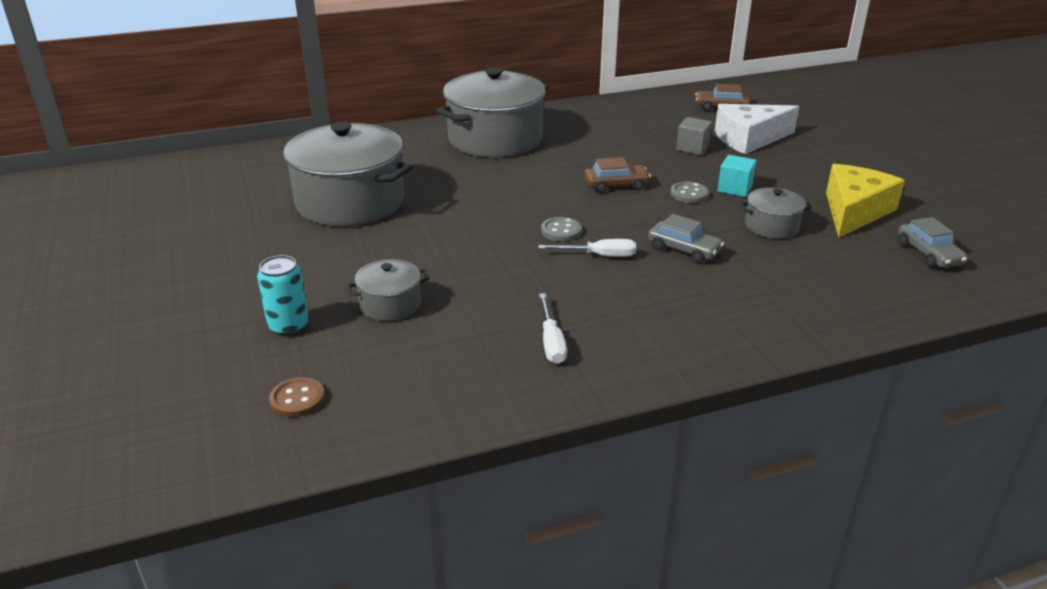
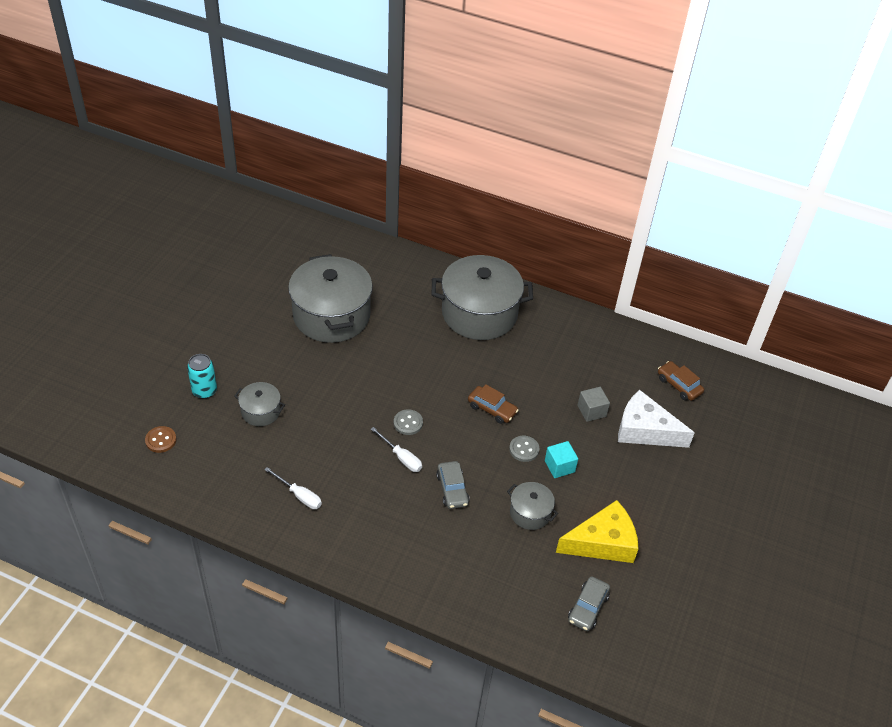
camera: 40 degrees right, 15 degrees up
(551, 342) = (299, 495): white screwdriver -> white screwdriver turned 90 degrees counterclockwise

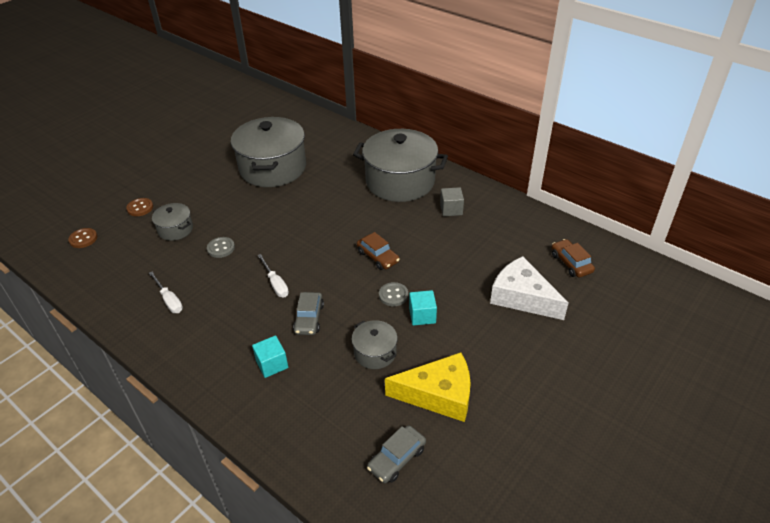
camera: 20 degrees right, 5 degrees down
(204, 391) = (140, 208): turquoise can -> brown button
(408, 423) = (295, 257): grey button -> grey button (221, 248)
(438, 543) = (272, 364): none -> turquoise cube
(591, 411) = (473, 272): grey cube -> grey cube (451, 209)

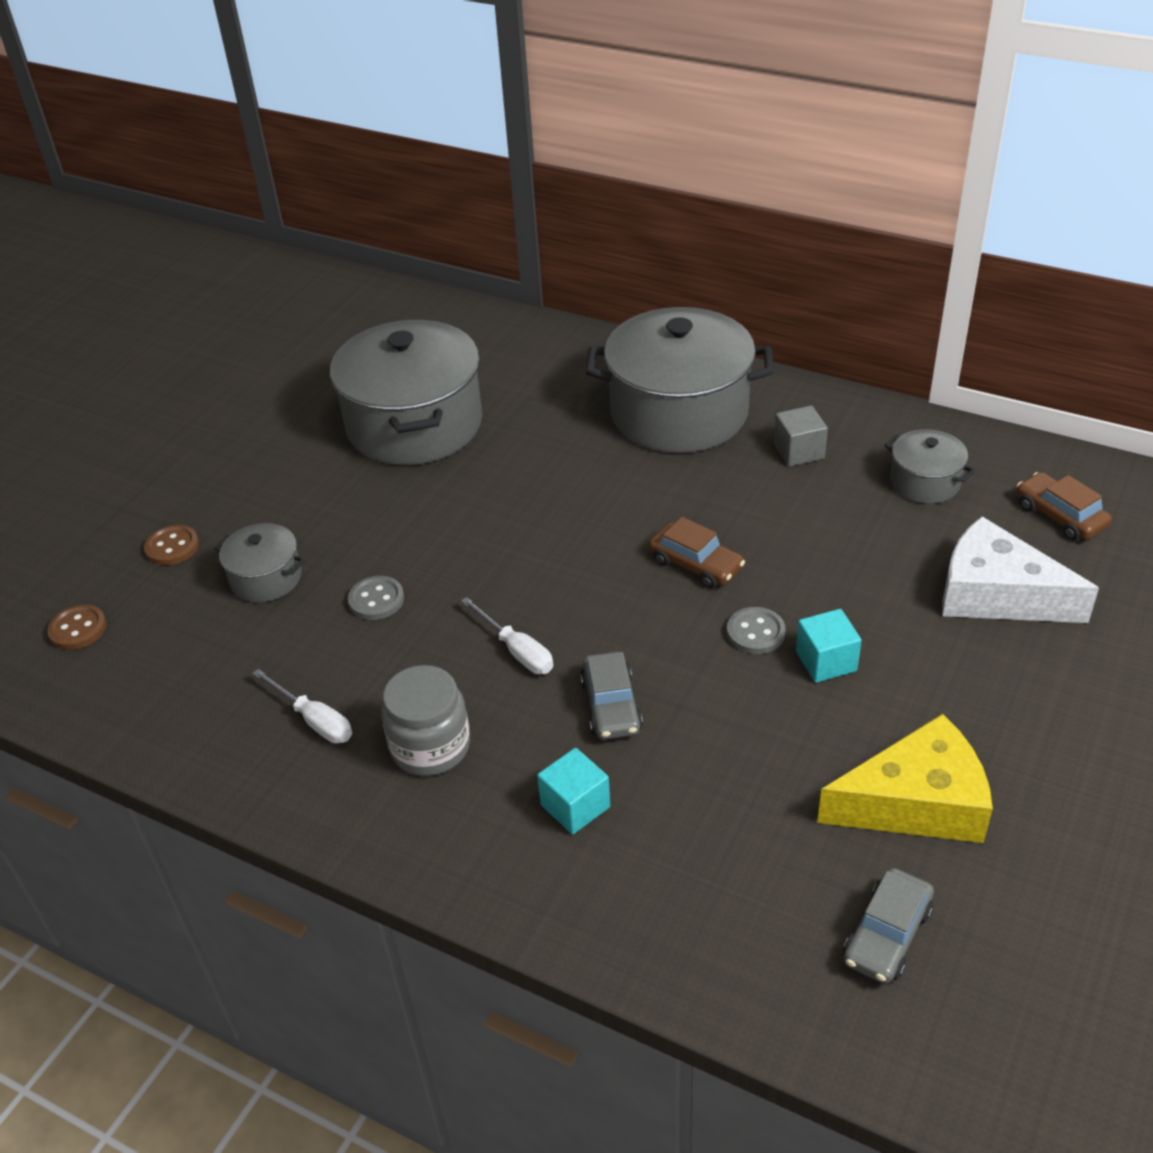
camera: 10 degrees left, 0 degrees up
(216, 323) = (430, 747): none -> grey jar
(375, 353) = (765, 747): grey pot -> grey pot (925, 482)

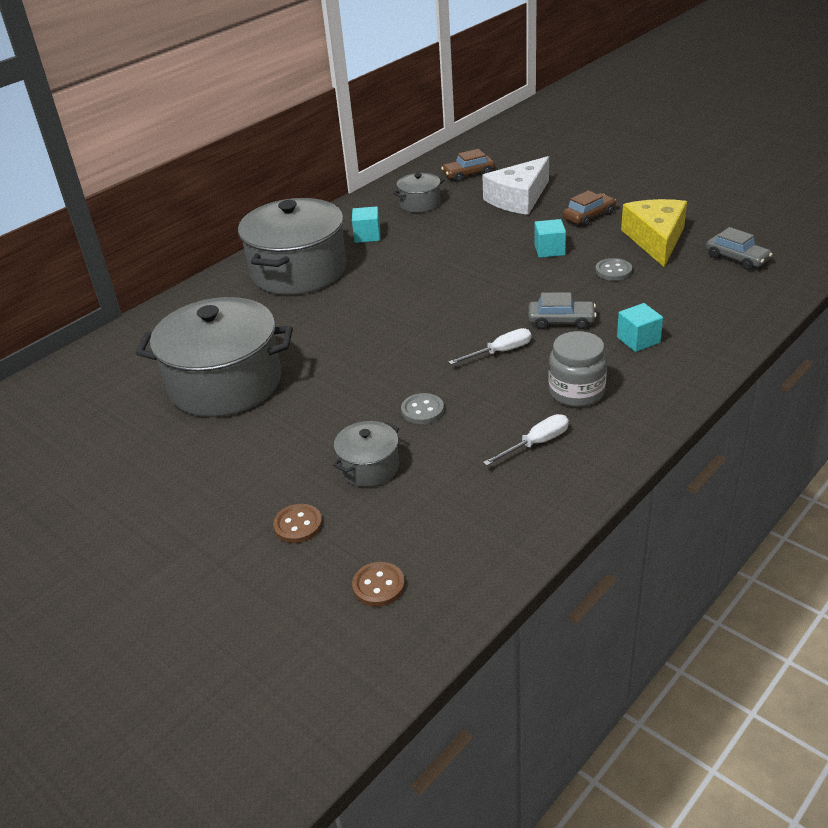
camera: 75 degrees left, 5 degrees down
(696, 564) = (451, 280): brown car -> brown car (588, 216)
(755, 632) = (518, 268): grey button -> grey button (613, 271)
(799, 451) = (367, 236): grey cube -> turquoise cube

